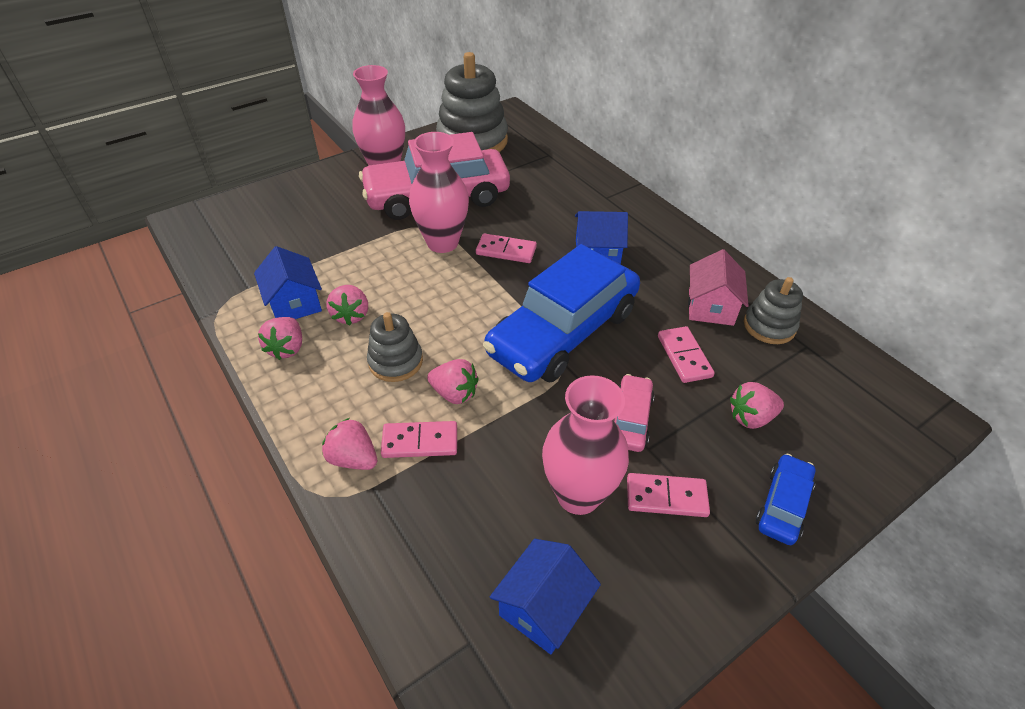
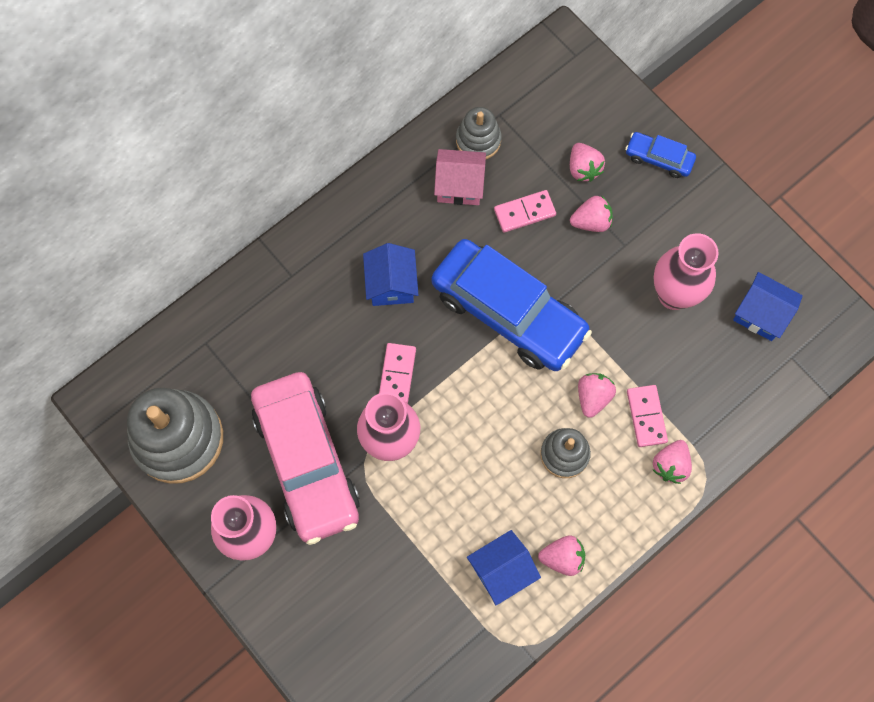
camera: 95 degrees left, 25 degrees up
(351, 315) = (511, 510): pink strawberry -> pink strawberry (591, 222)
(630, 419) = (599, 257): pink car -> none
(666, 497) = (665, 234): pink domino -> none

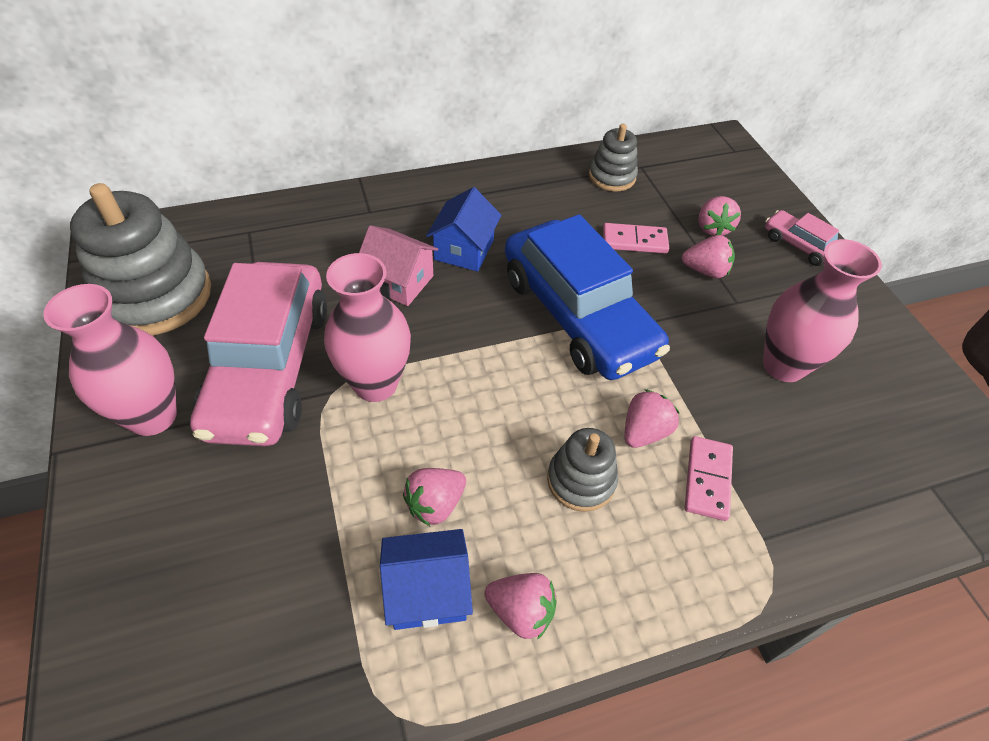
camera: 20 degrees right, 20 degrees down
(397, 374) = (423, 325): pink domino -> none
(459, 185) = (576, 201): pink house -> pink house (399, 281)
(659, 158) = (799, 245): blue car -> pink car
(670, 465) = (723, 552): pink strawberry -> pink strawberry (435, 504)
(761, 314) = (894, 423): blue house -> none

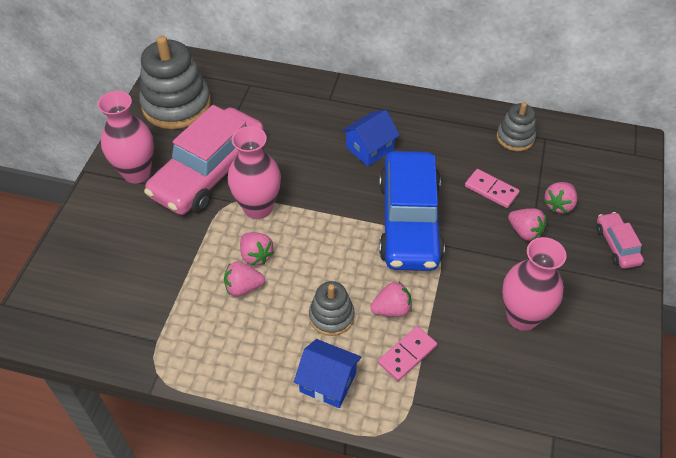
camera: 35 degrees right, 0 degrees up
(399, 281) = (314, 153): pink house -> none
(427, 591) = (209, 327): blue house -> blue house (328, 382)
(521, 611) = (247, 362): pink strawberry -> pink strawberry (256, 255)

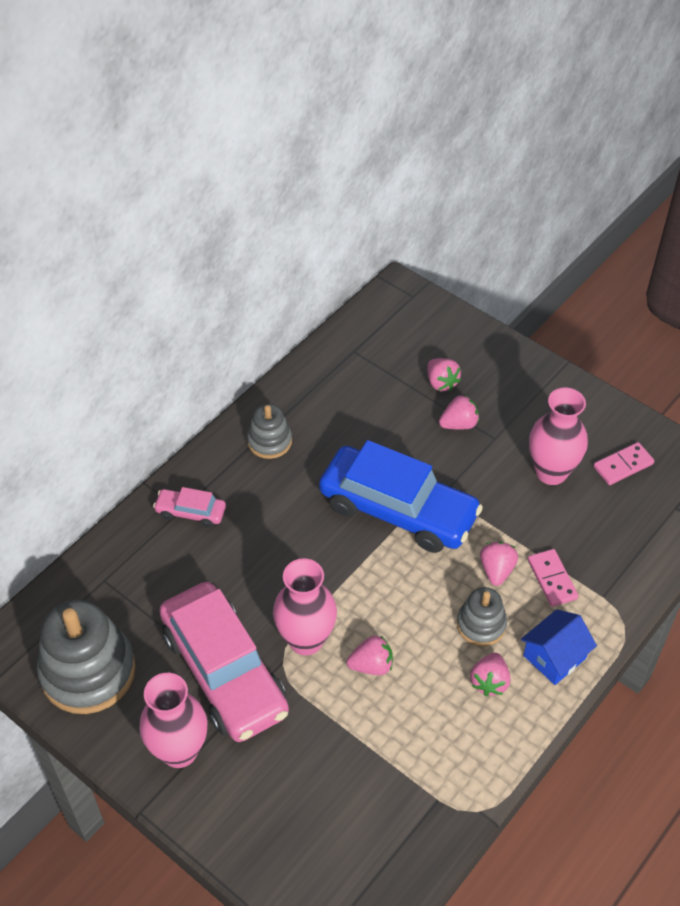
camera: 65 degrees left, 0 degrees up
(243, 287) = (408, 692): pink strawberry -> pink strawberry (489, 682)
(370, 148) = (280, 502): blue house -> none
(491, 190) = (395, 425): pink domino -> pink domino (623, 465)
(515, 137) = (338, 373): grey stacking toy -> grey stacking toy (269, 441)
(617, 245) = (508, 365): pink car -> pink car (191, 512)

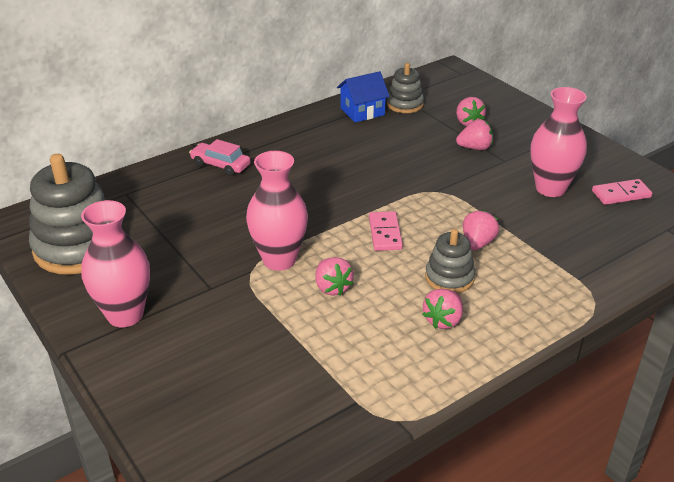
camera: 15 degrees right, 15 degrees down
(224, 672) = (195, 268): pink car -> none
(269, 441) = (307, 135): grey stacking toy -> grey stacking toy (405, 104)
(371, 665) = (332, 288): pink strawberry -> pink strawberry turned 60 degrees clockwise
(398, 510) = (400, 191): blue car -> none
(552, 579) = (530, 258): pink domino -> pink domino (385, 233)
(554, 657) = (515, 314): blue house -> blue house (362, 111)

